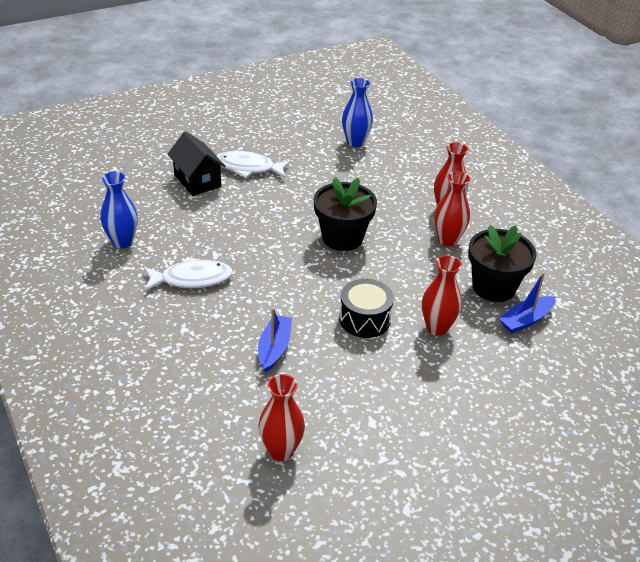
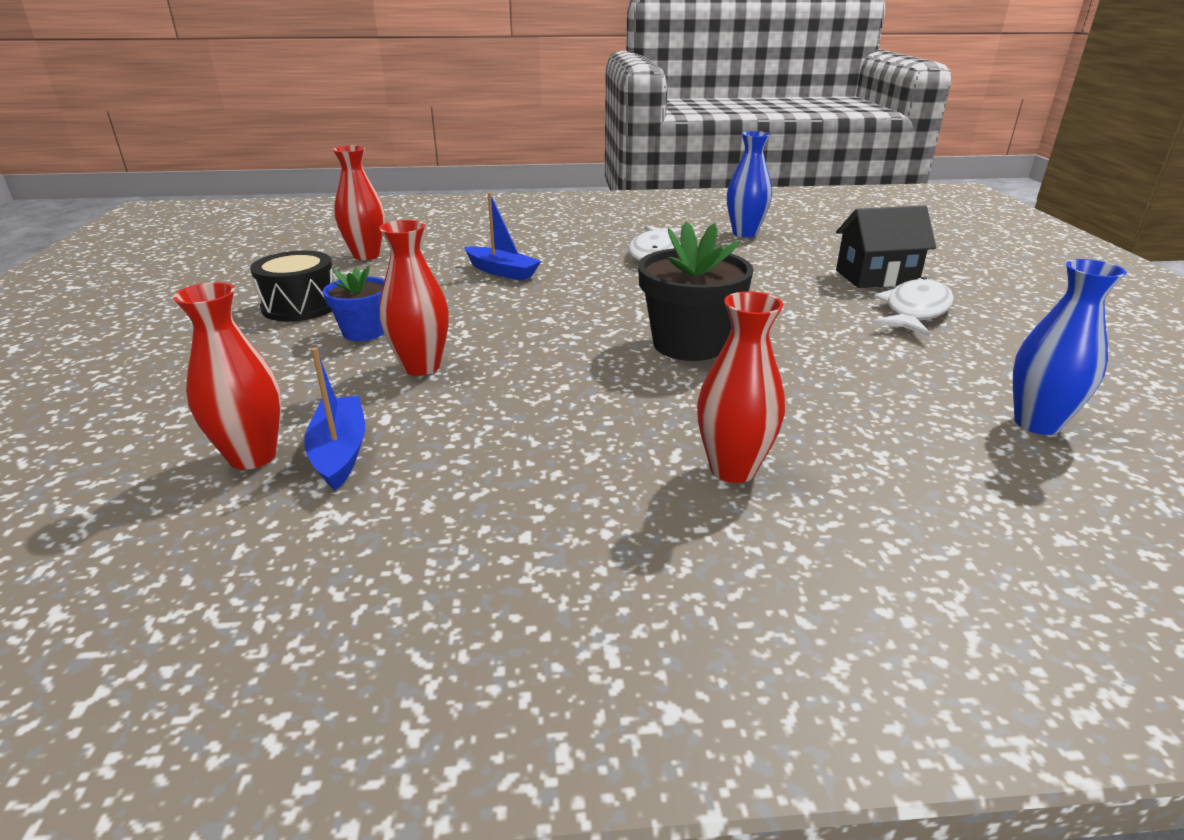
camera: 115 degrees right, 10 degrees down
(364, 319) = (495, 324): black drum -> black drum (300, 306)
(415, 374) = (364, 332): none -> blue flower pot
(447, 240) = (625, 439): red vase -> red vase (252, 456)
(493, 287) = (453, 447): black flower pot -> none

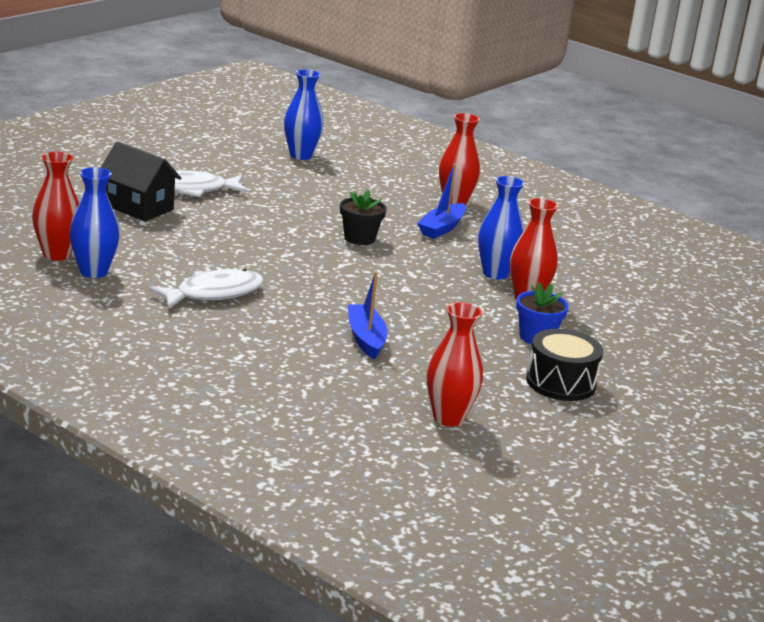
camera: 140 degrees left, 5 degrees down
(252, 456) = (654, 297): red vase -> red vase (56, 255)
(340, 452) = (611, 280): blue boat -> blue boat (441, 228)
(496, 379) = (495, 274): none -> blue vase
(689, 344) = (359, 238): black flower pot -> black flower pot, size x0.60

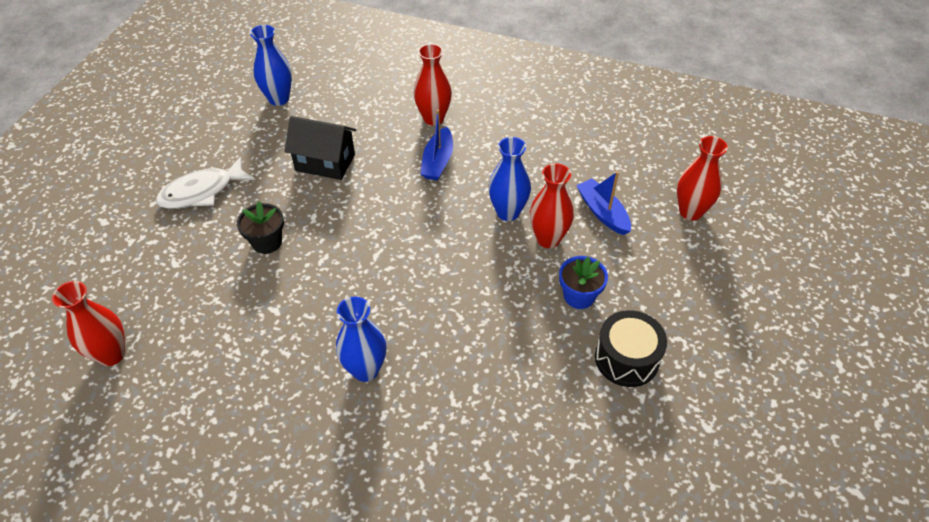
camera: 15 degrees left, 25 degrees up
(93, 272) = (157, 368): blue vase -> blue vase (365, 370)
(138, 207) = (162, 241): black house -> black house (325, 162)
(213, 294) = (281, 354): white fish -> none
(359, 238) = (376, 207): black flower pot -> black flower pot (267, 242)
(366, 338) = (441, 366): blue boat -> blue boat (602, 212)
(448, 418) = (559, 463): red vase -> red vase (690, 212)

